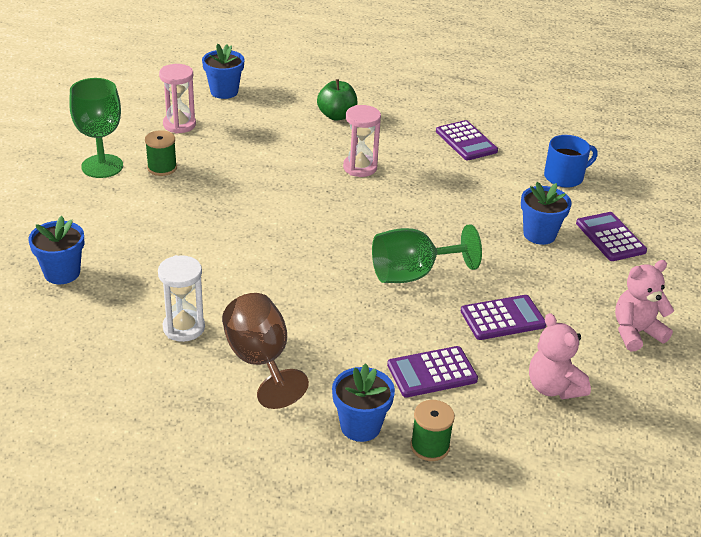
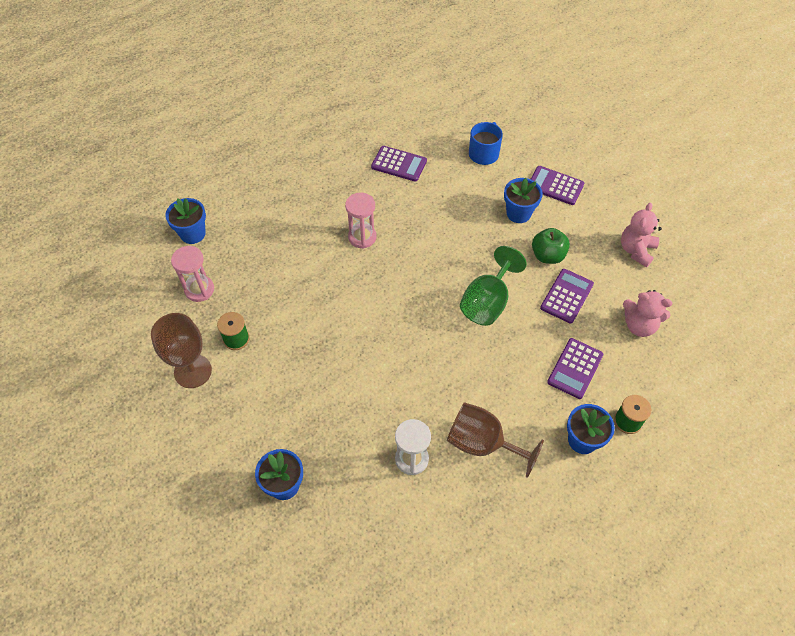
camera: 40 degrees left, 20 degrees up
(102, 166) = (193, 371): green goblet -> brown goblet
(337, 116) = (295, 200): green apple -> green apple (547, 255)

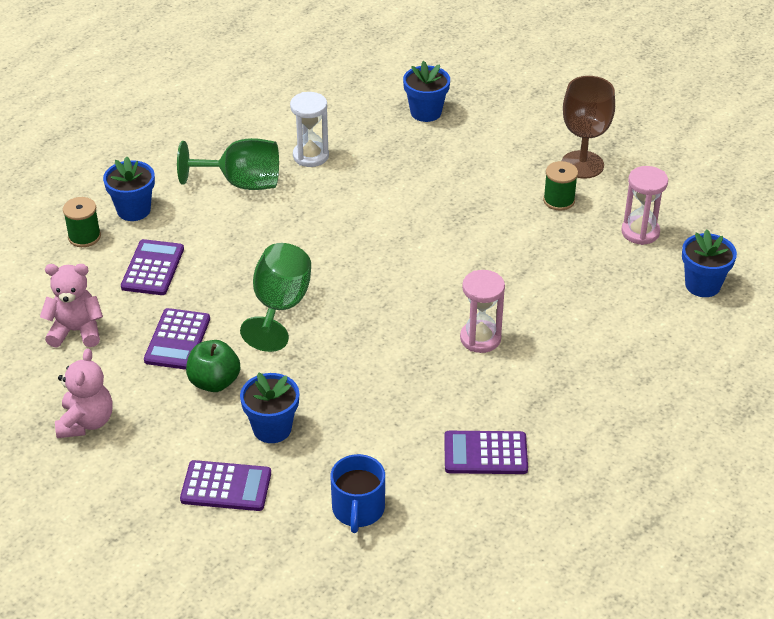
camera: 160 degrees right, 15 degrees down
(482, 443) = (242, 183): brown goblet -> green goblet

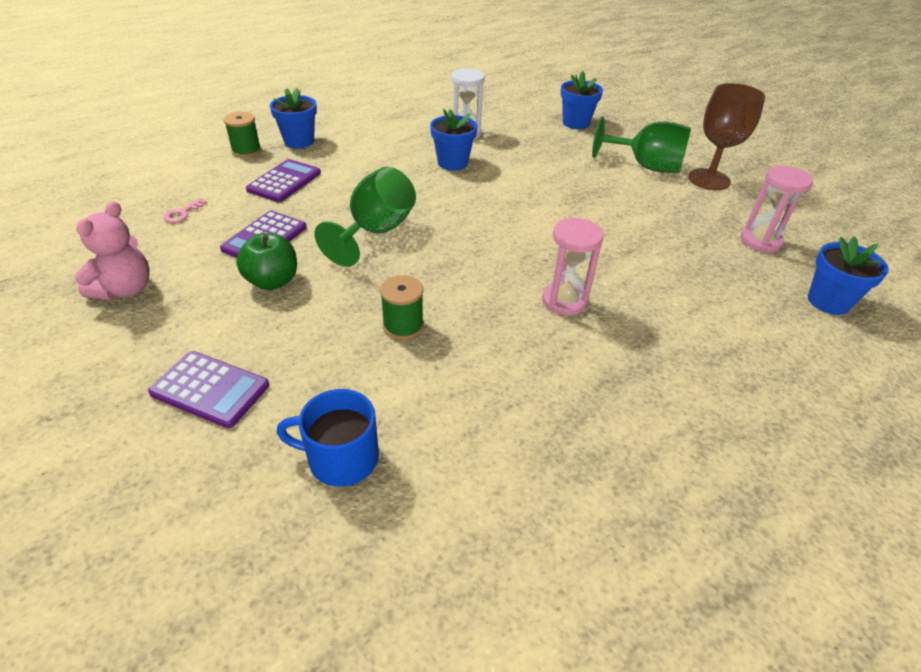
camera: 15 degrees right, 0 degrees up
(76, 331) = (183, 213): pink teddy bear -> pink key
(242, 183) = (398, 140): green goblet -> green goblet (646, 166)
(272, 428) = (300, 339): blue flower pot -> blue flower pot (452, 163)
(358, 509) = (341, 458): blue mug -> blue mug turned 75 degrees clockwise
(485, 453) = (527, 428): purple calculator -> none
(559, 200) = (680, 201): green spool -> green spool (403, 326)

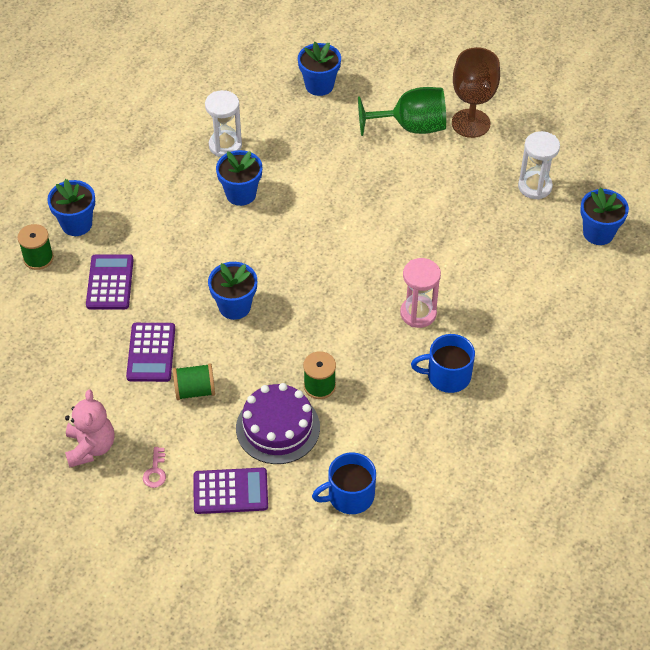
camera: 25 degrees left, 10 degrees up
(183, 213) = (57, 357): pink key -> pink key (155, 471)
(272, 281) = (195, 390): green apple -> green spool
(323, 347) = (278, 428): none -> purple cake
(376, 232) = (234, 306): green goblet -> blue flower pot
(563, 373) = (447, 376): none -> blue mug
(760, 241) = (535, 186): pink hourglass -> white hourglass

